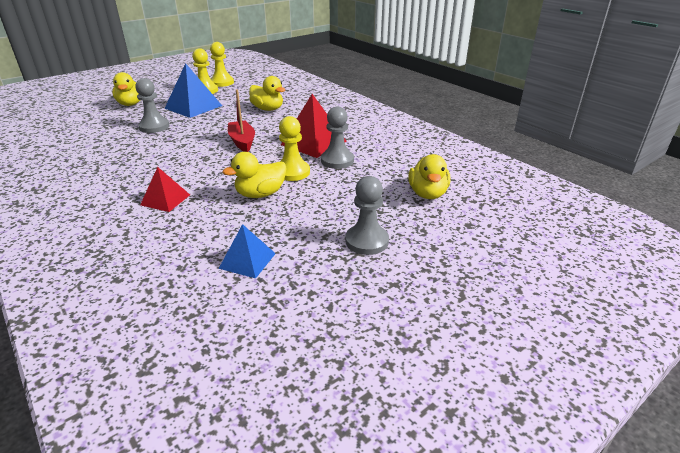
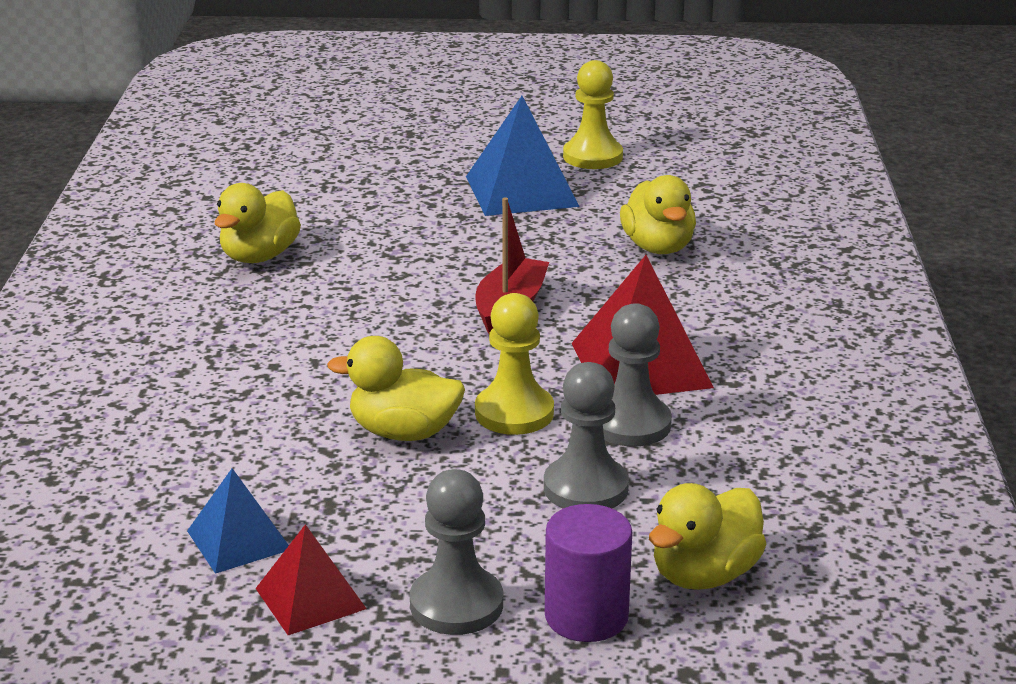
camera: 40 degrees right, 5 degrees down
(131, 104) = (420, 146): yellow duck -> yellow duck (259, 256)
(154, 127) = (400, 215): grey pawn -> grey pawn (585, 488)
(165, 200) = (251, 376): red pyramid -> red pyramid (310, 598)
(222, 82) = (651, 145): yellow pawn -> none
(414, 223) = (586, 616): none -> purple cylinder

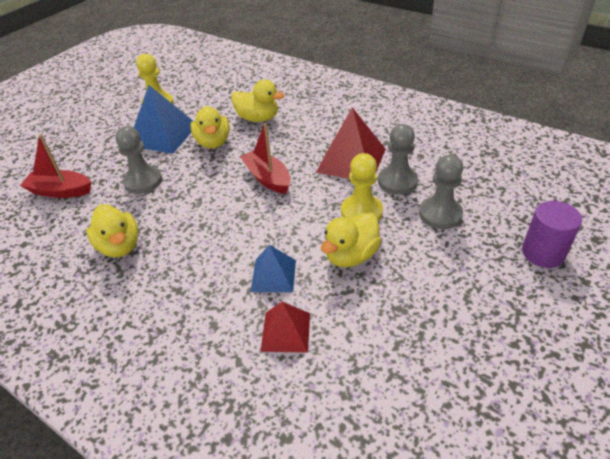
camera: 55 degrees left, 15 degrees up
(239, 540) = (412, 360): blue pyramid -> blue pyramid (273, 275)
(310, 598) = (485, 348): red pyramid -> red pyramid (286, 331)
(321, 175) = (60, 191): none -> red boat
(456, 604) = (515, 293): grey pawn -> grey pawn (143, 181)
(704, 574) = (526, 206): yellow duck -> yellow duck (213, 142)

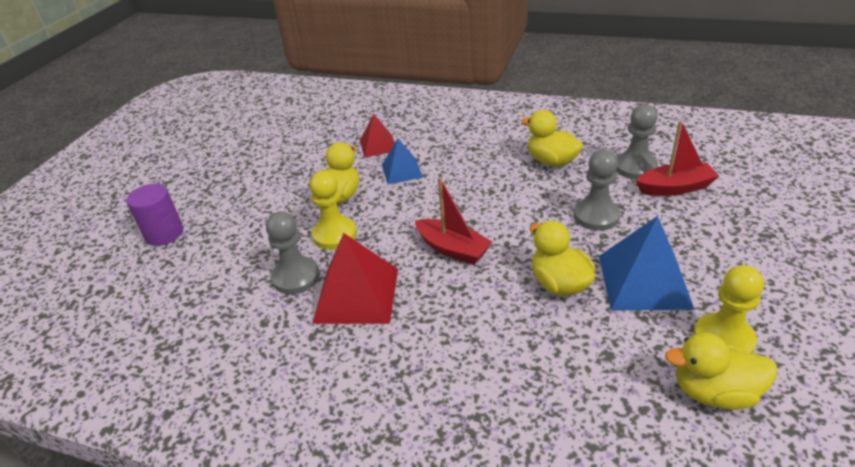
camera: 165 degrees right, 5 degrees down
(258, 118) = (524, 342): yellow duck -> yellow duck (714, 393)
(440, 214) = (252, 249): grey pawn -> grey pawn (635, 167)

